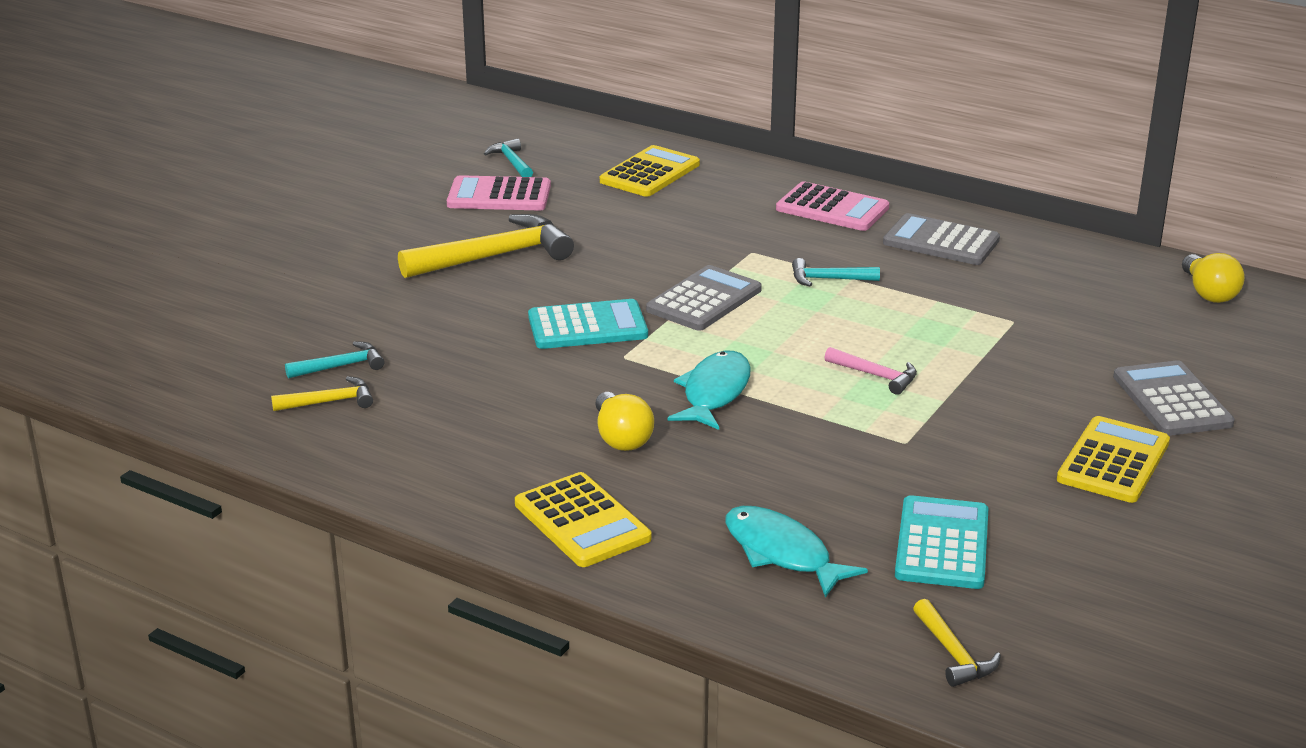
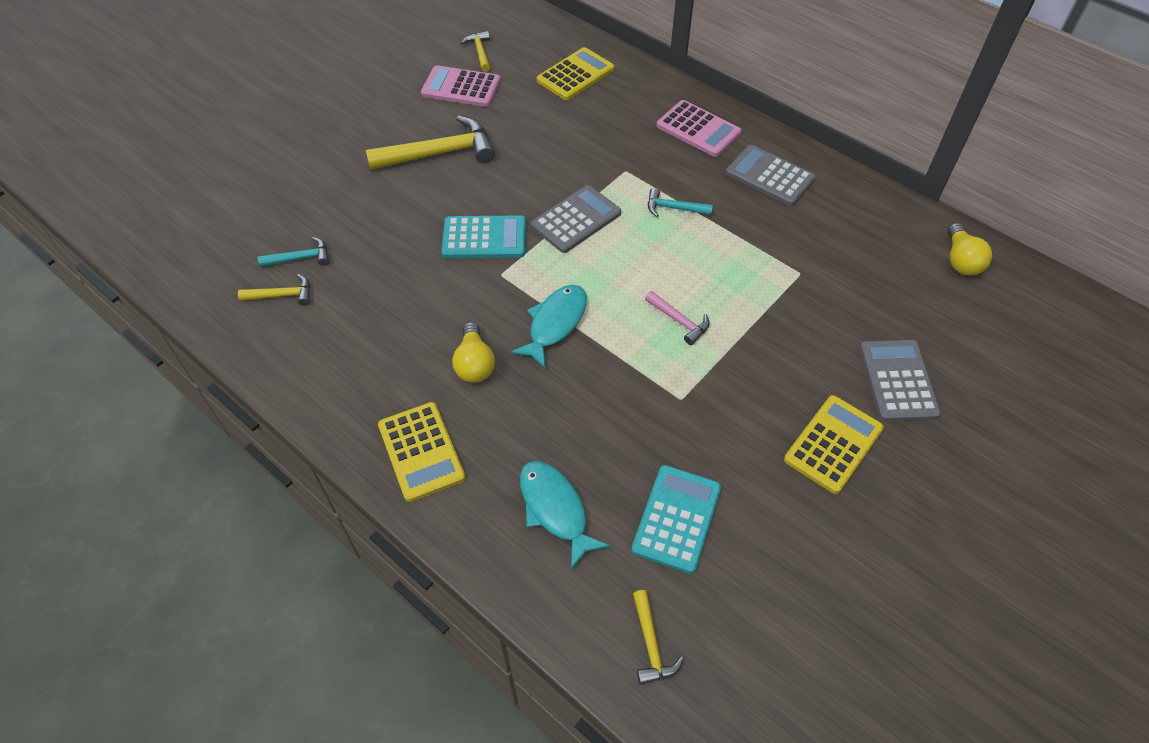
camera: 10 degrees right, 25 degrees up
(512, 162) = (480, 52): turquoise hammer -> yellow hammer

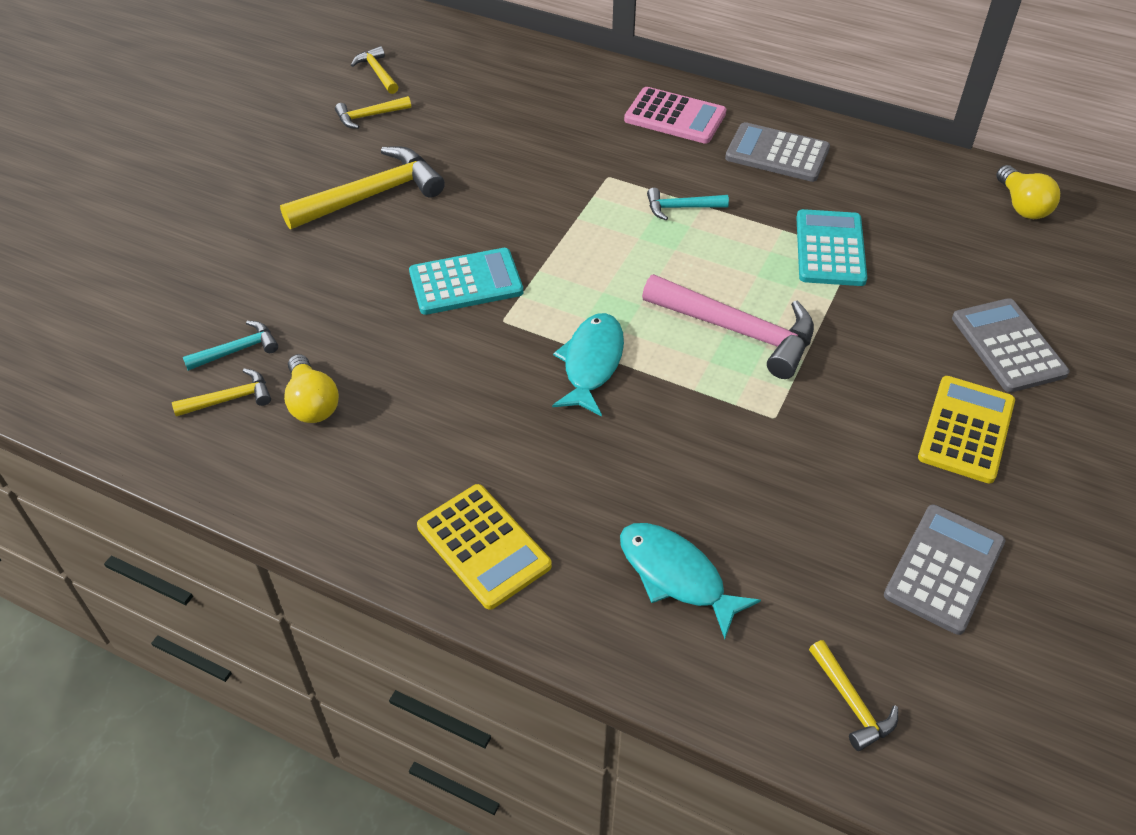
camera: 15 degrees left, 5 degrees down
(461, 87) = (369, 116): pink calculator -> yellow hammer
(474, 364) = (510, 429): yellow light bulb -> yellow light bulb (312, 403)
(575, 75) = (505, 80): yellow calculator -> none
(576, 220) = (570, 241): grey calculator -> grey calculator (944, 569)
(677, 518) = (824, 552): turquoise calculator -> turquoise calculator (830, 249)
(679, 321) = (737, 331): pink hammer -> pink hammer, size x1.98

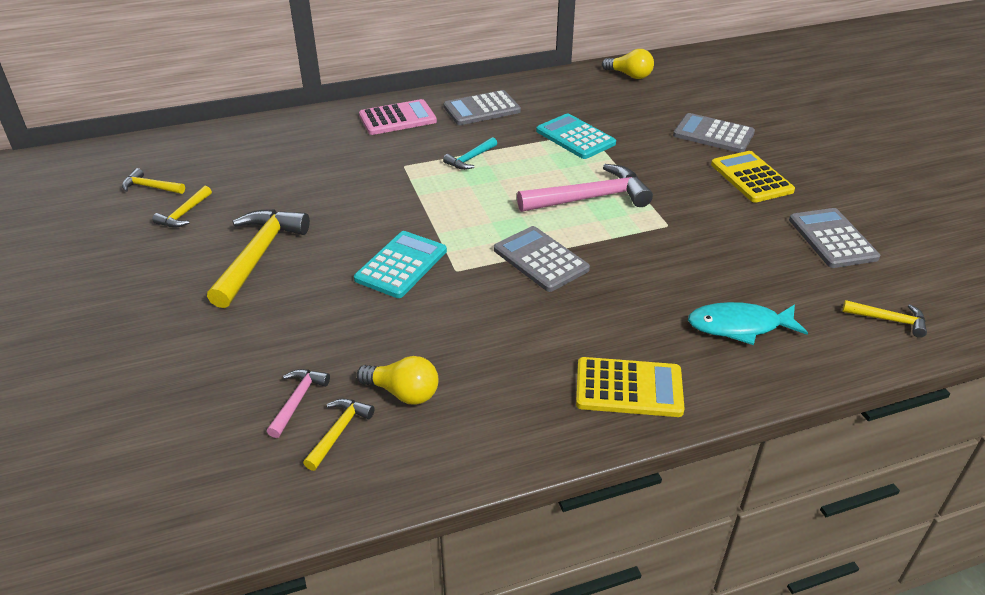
camera: 45 degrees left, 10 degrees down
(237, 350) = (298, 401): turquoise hammer -> pink hammer
(591, 363) = (540, 259): turquoise fish -> grey calculator

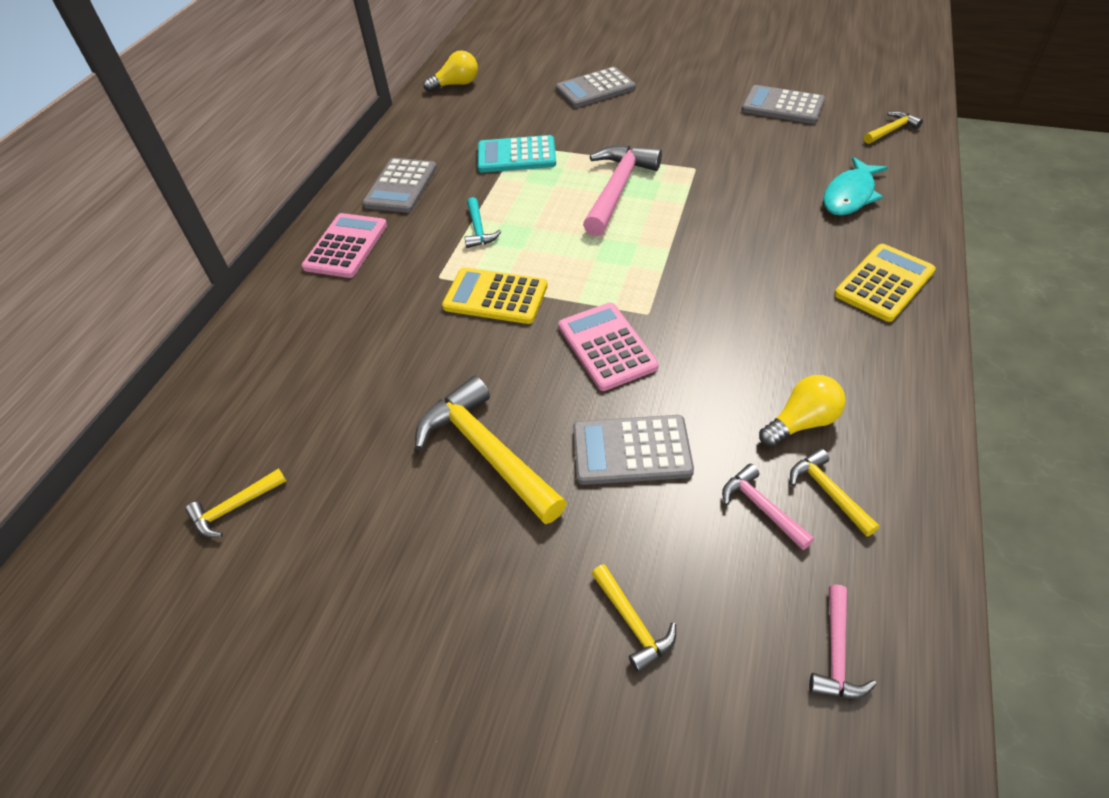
camera: 50 degrees left, 10 degrees up
(184, 214) = (332, 492): yellow hammer -> yellow hammer (632, 623)
(186, 484) = (836, 652): none -> pink hammer
(401, 265) = (607, 346): turquoise calculator -> pink calculator
(540, 259) = (679, 255): grey calculator -> grey calculator (631, 450)
(751, 177) = (673, 101): yellow calculator -> yellow calculator (495, 296)

